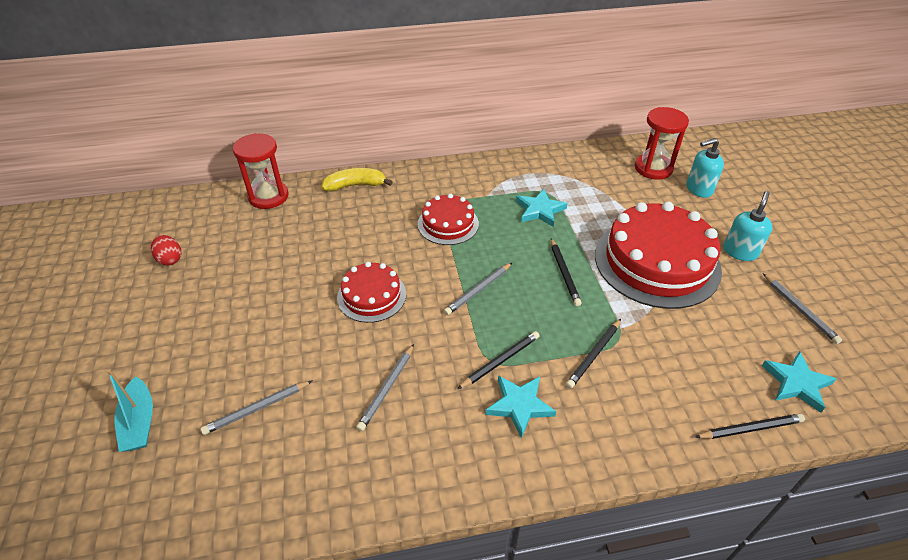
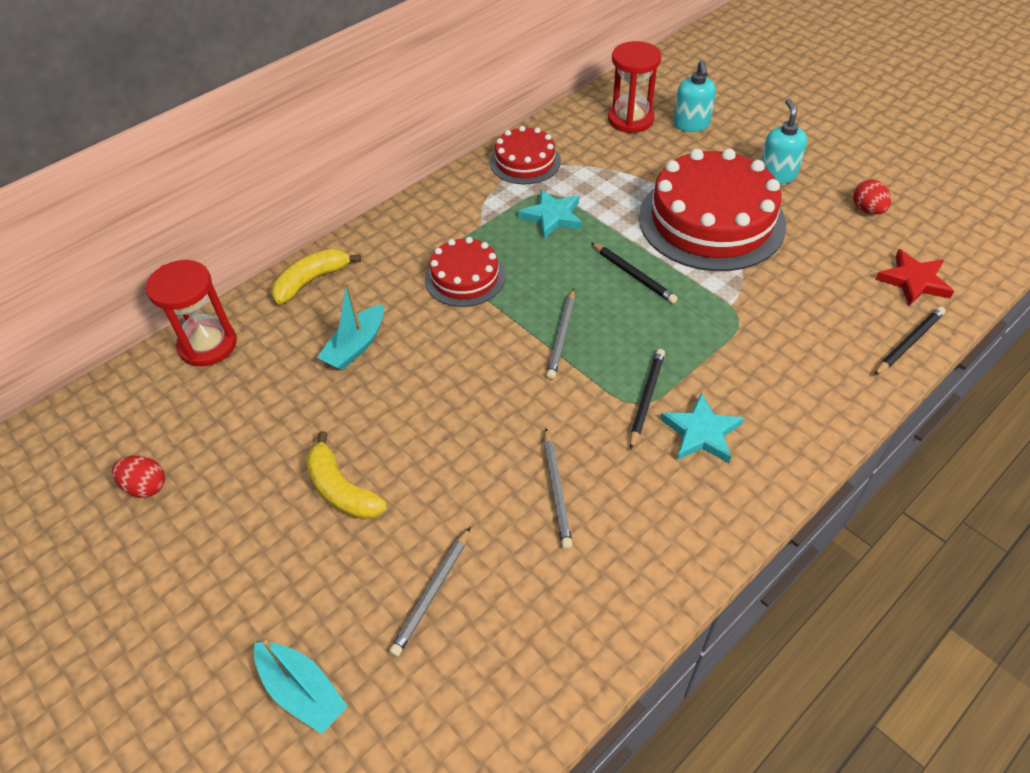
camera: 30 degrees left, 5 degrees up
(263, 316) = (342, 489): none -> yellow banana
(346, 235) = (356, 346): none -> turquoise boat
(371, 296) = (450, 400): red cake -> red cake (525, 161)
(594, 355) = (728, 345): black pencil -> none
(698, 189) = (691, 124): turquoise soap dispenser -> turquoise soap dispenser turned 45 degrees counterclockwise
(796, 383) = (914, 281): turquoise star -> red star
(799, 310) = (867, 210): grey pencil -> red egg

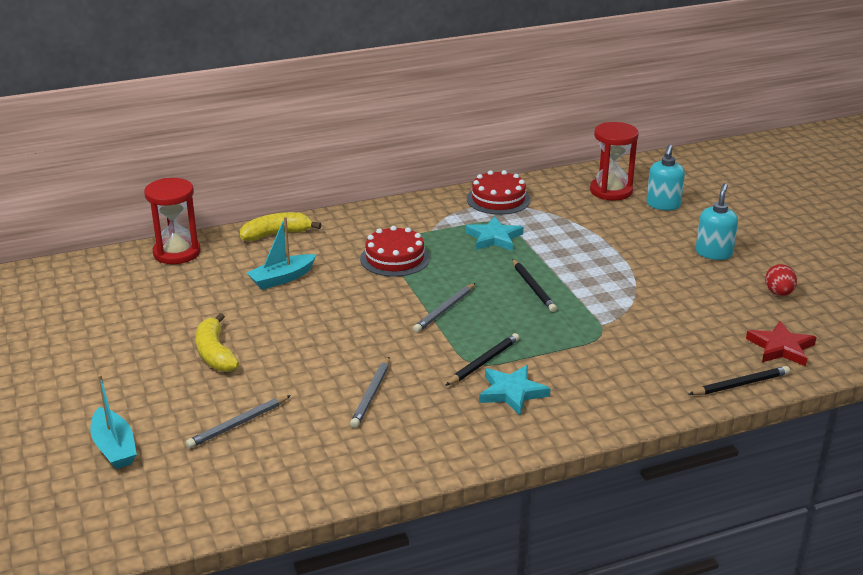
camera: 20 degrees right, 20 degrees down
(146, 486) = (84, 317): red egg -> none
(711, 220) = (629, 269): red cake -> none

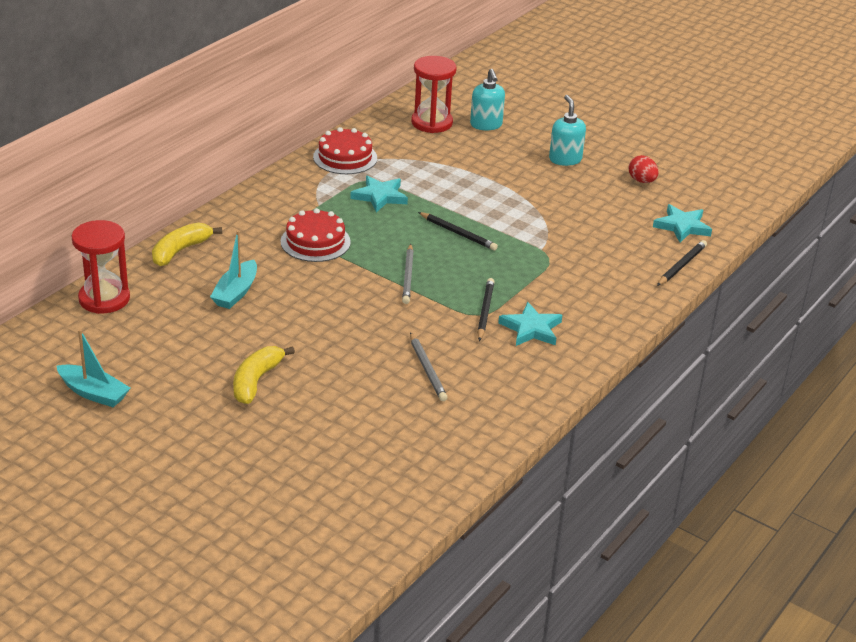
camera: 35 degrees left, 5 degrees up
(114, 448) = (266, 492): turquoise boat -> turquoise boat (93, 393)
(215, 353) = (256, 381): yellow banana -> yellow banana turned 75 degrees clockwise
(238, 424) = (347, 433): grey pencil -> none
(781, 348) = (682, 226): red star -> turquoise star

